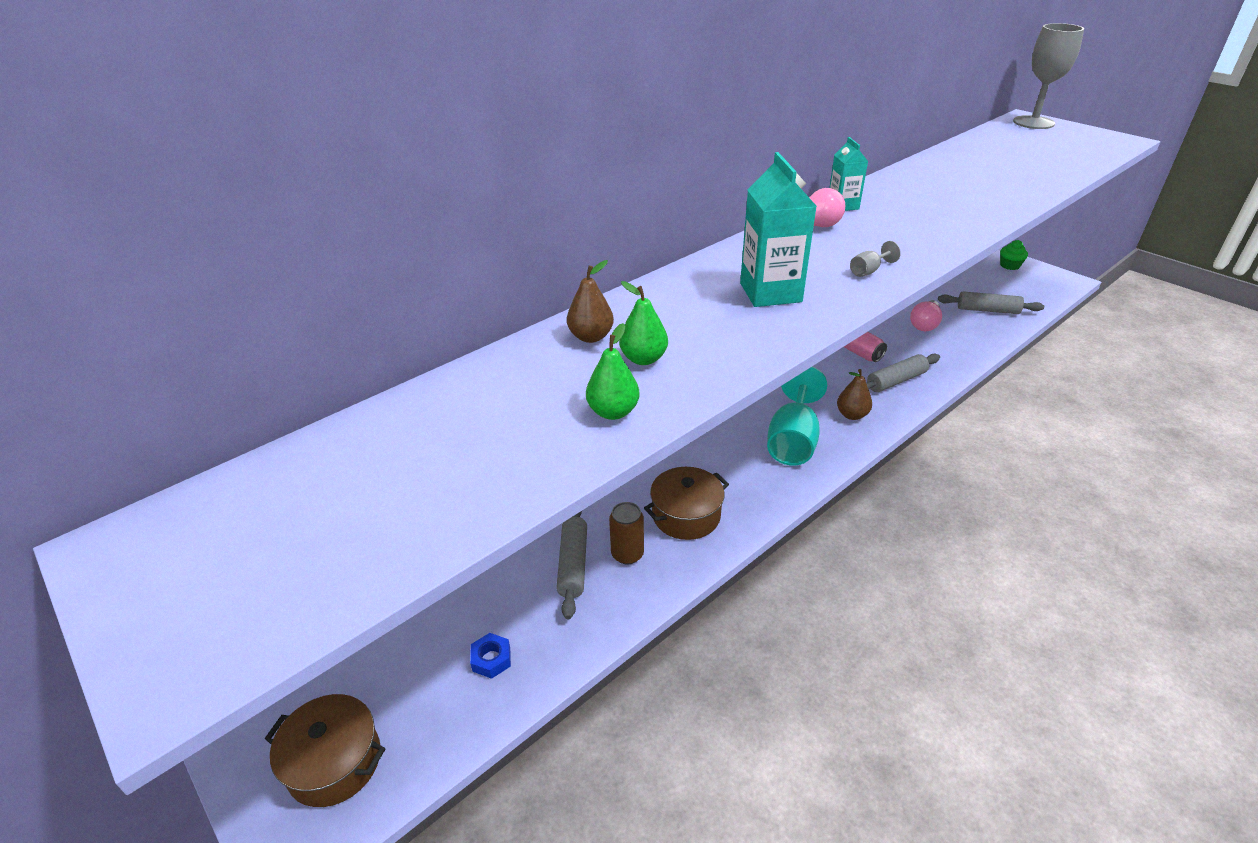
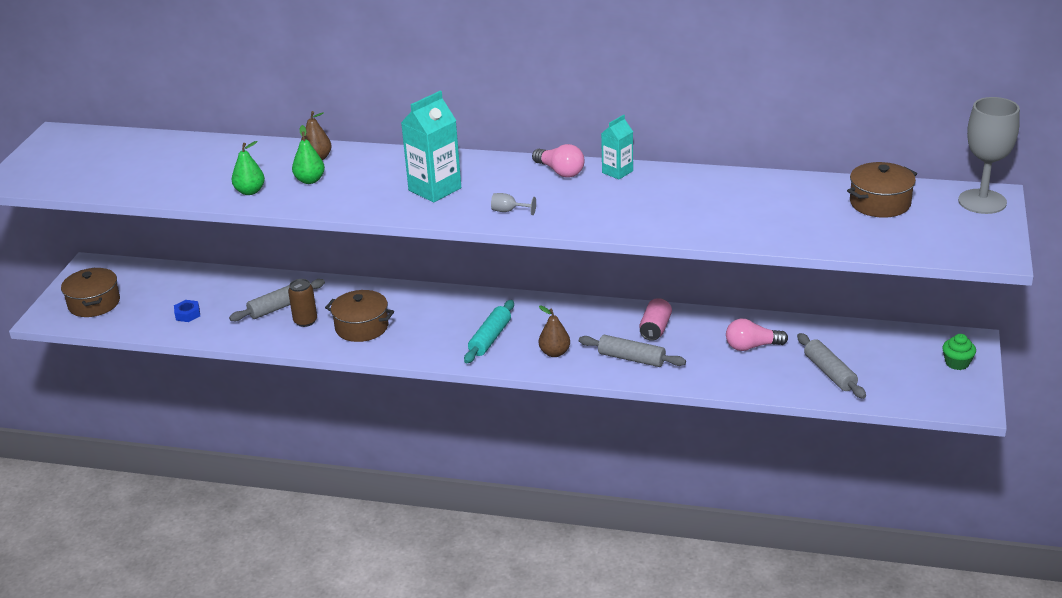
camera: 55 degrees right, 5 degrees down
(792, 440) = (490, 338): turquoise goblet -> turquoise rolling pin
(1007, 145) = (880, 203): none -> brown pot

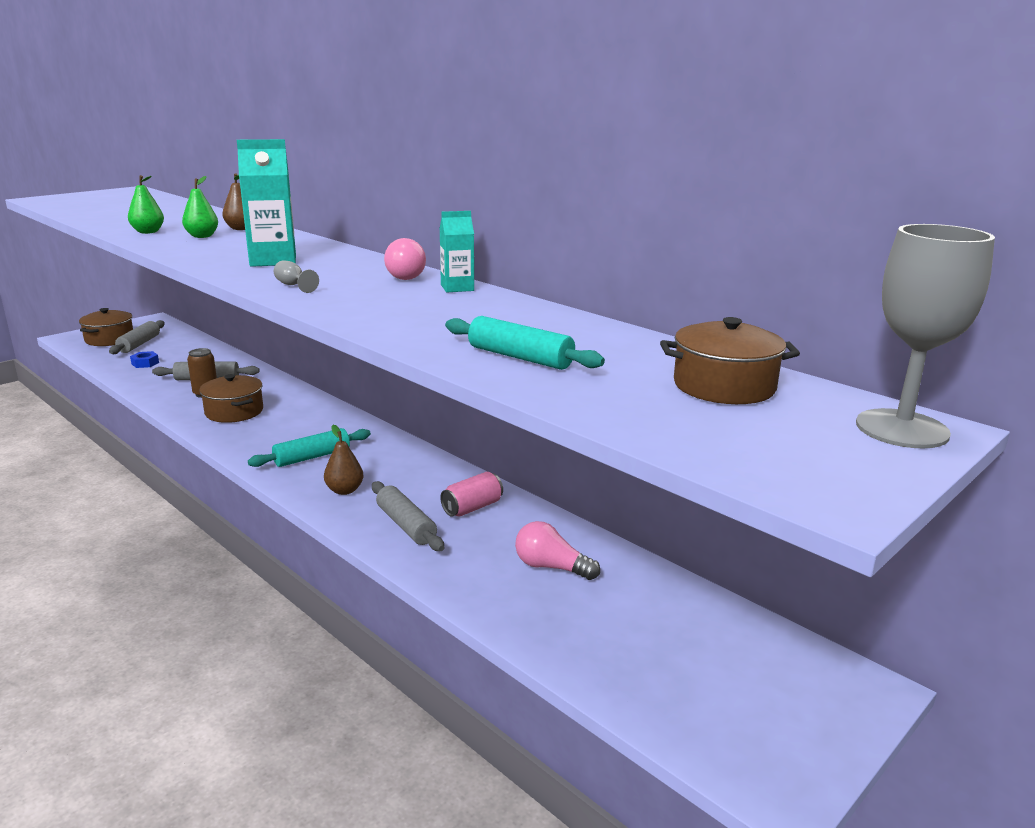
camera: 30 degrees right, 10 degrees down
(756, 222) = (520, 357): none -> turquoise rolling pin
(829, 373) = (609, 639): grey rolling pin -> grey rolling pin (139, 344)
(957, 363) = (816, 711): green cupcake -> none

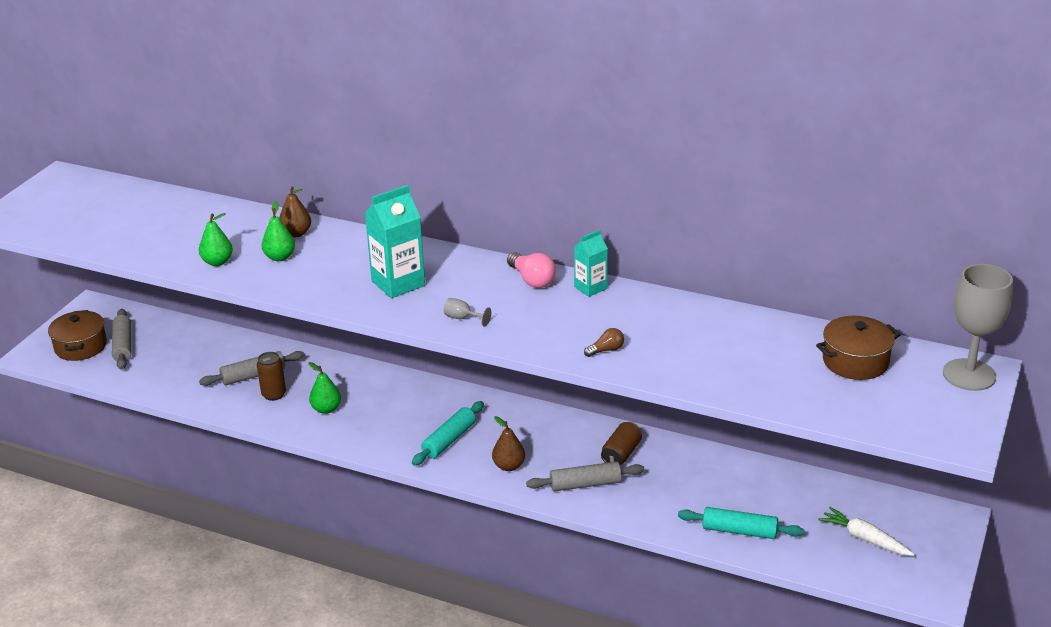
camera: 20 degrees left, 10 degrees up
(145, 363) = (164, 371): blue nut -> none
(234, 412) = (326, 409): brown pot -> green pear
(406, 326) = (606, 350): none -> brown light bulb
(406, 525) = (585, 484): grey rolling pin -> grey rolling pin turned 45 degrees counterclockwise
(472, 508) = (621, 454): pink can -> brown can
(520, 357) = (714, 365): turquoise rolling pin -> turquoise rolling pin (739, 531)
(551, 567) = (716, 489): pink light bulb -> none
(712, 677) = (865, 539): none -> white carrot

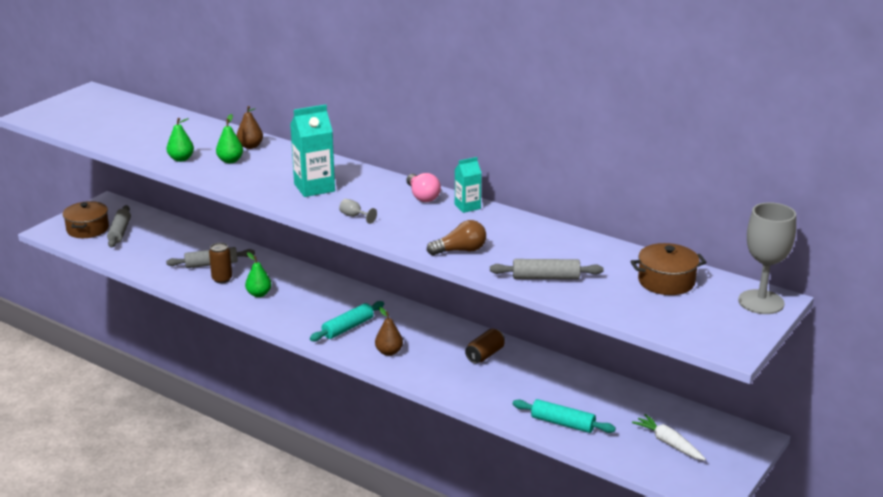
camera: 10 degrees right, 5 degrees down
(585, 484) = (446, 373): grey rolling pin -> grey rolling pin (545, 277)
(606, 350) = (460, 250): brown light bulb -> brown light bulb, size x1.66

